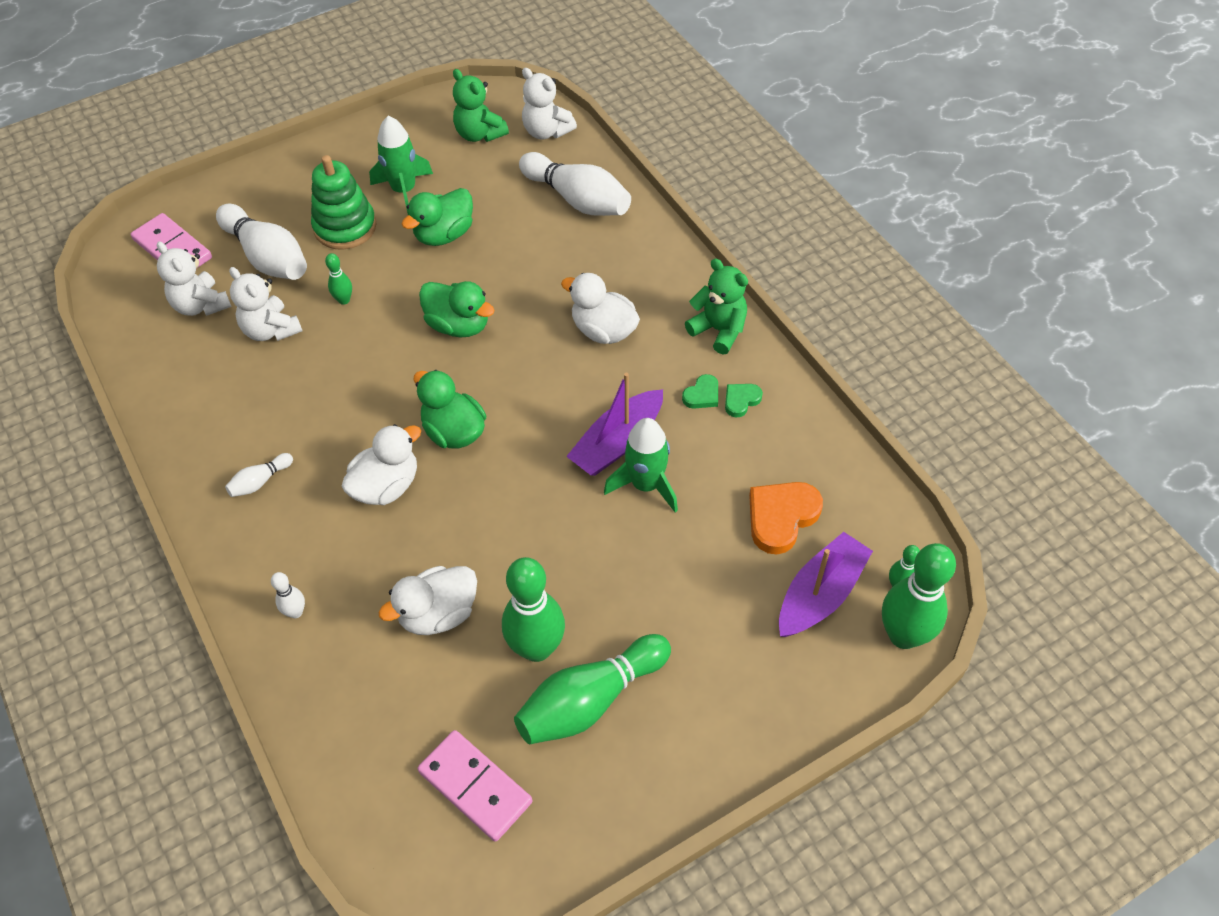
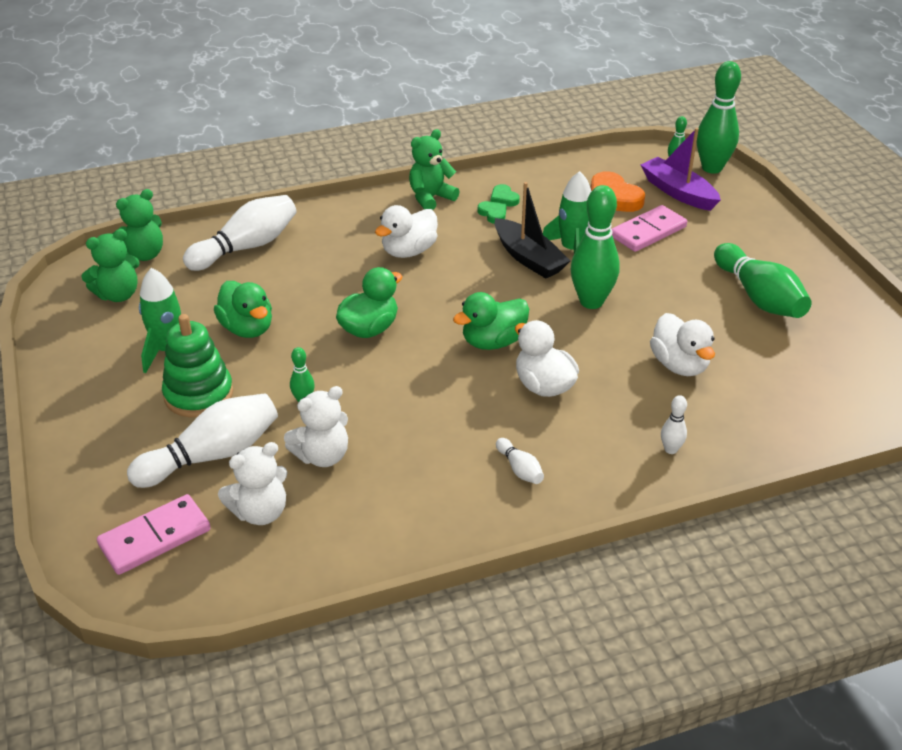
camera: 80 degrees left, 15 degrees down
(475, 787) = (831, 358): pink domino -> pink domino (648, 232)
(536, 648) = (714, 317): green bowling pin -> green bowling pin (591, 301)
(546, 131) = (144, 254): white teddy bear -> green teddy bear
(617, 443) = (528, 258): purple boat -> black boat

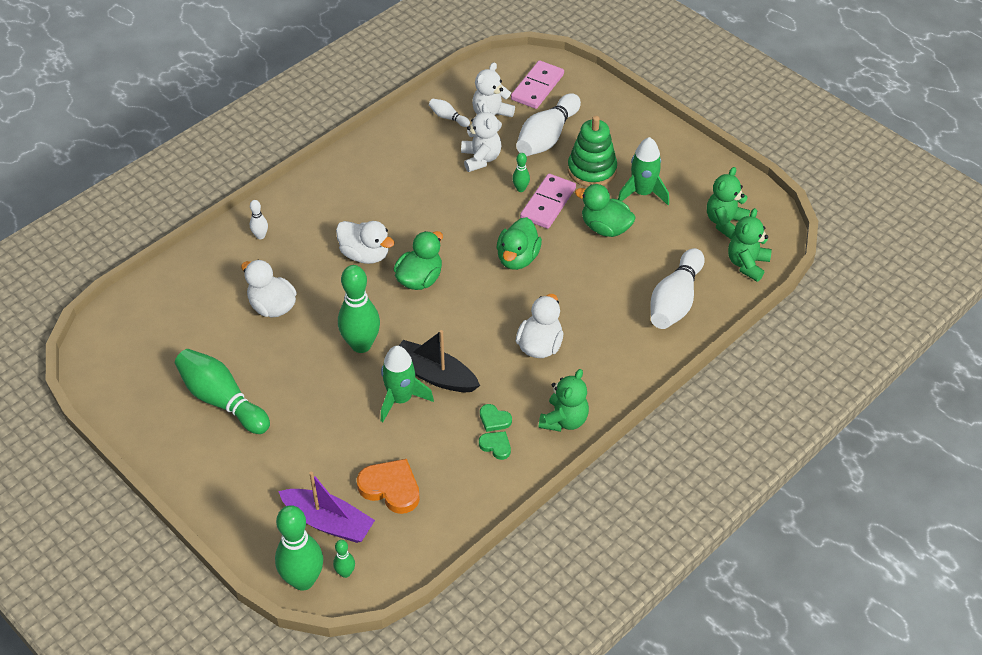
camera: 155 degrees right, 10 degrees up
(322, 456) = (481, 158): white teddy bear -> white teddy bear turned 135 degrees clockwise
(519, 469) = (353, 190): white bowling pin -> white bowling pin (448, 117)
(648, 232) = (340, 449): pink domino -> pink domino (548, 203)

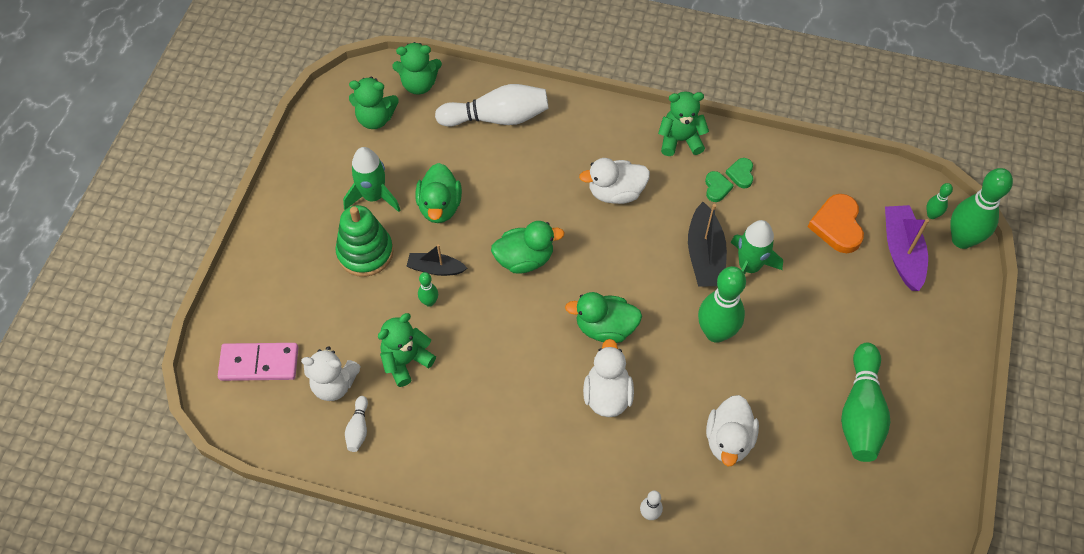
camera: 120 degrees left, 10 degrees up
(481, 158) = (406, 361): white teddy bear -> green teddy bear
(547, 137) = (337, 315): white bowling pin -> none
(548, 203) = (435, 268): pink domino -> black boat

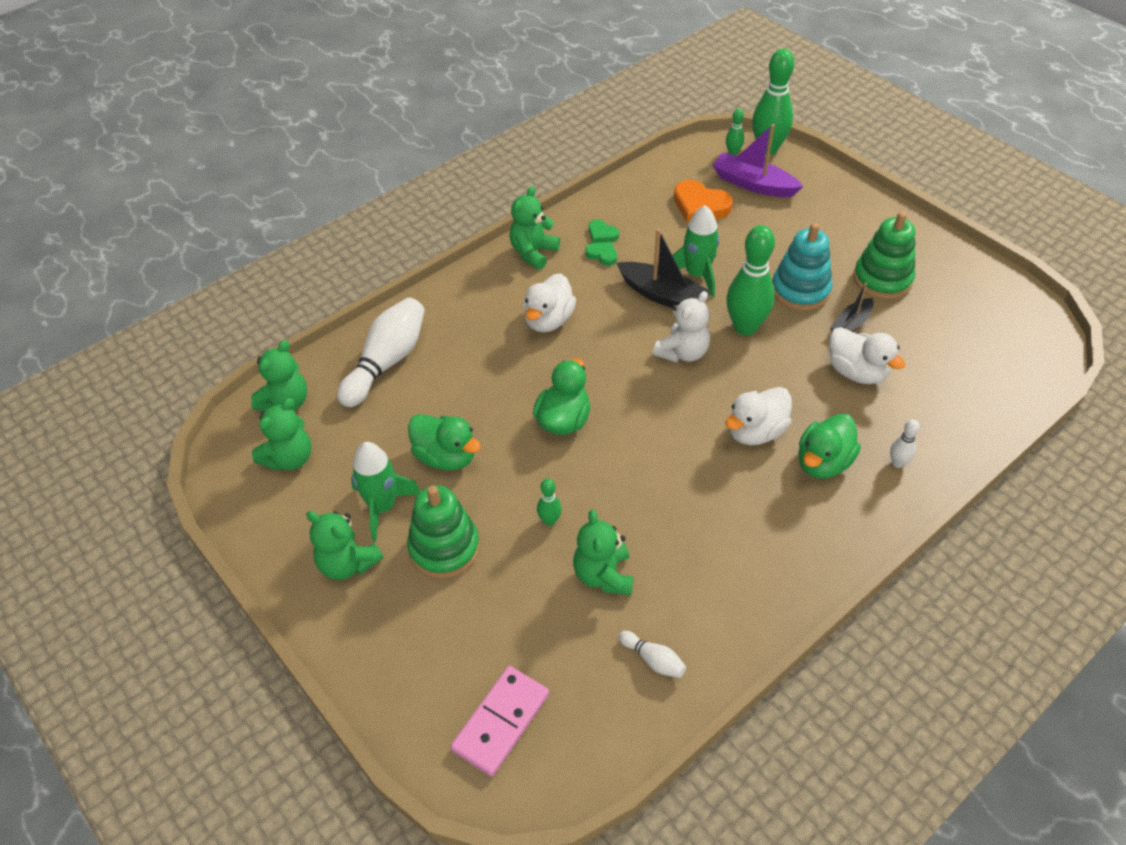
camera: 55 degrees left, 10 degrees down
(317, 206) = (348, 564): none -> green teddy bear
(334, 384) = (583, 657): white teddy bear -> white teddy bear (682, 352)
(435, 268) = (515, 496): black boat -> black boat (851, 324)
(605, 328) = (684, 398): green duck -> green duck (823, 462)
(607, 395) = (755, 432): white duck -> white duck turned 75 degrees counterclockwise
(793, 353) = (800, 290): none -> turquoise stacking toy
(860, 412) = (882, 279): green bowling pin -> green stacking toy

